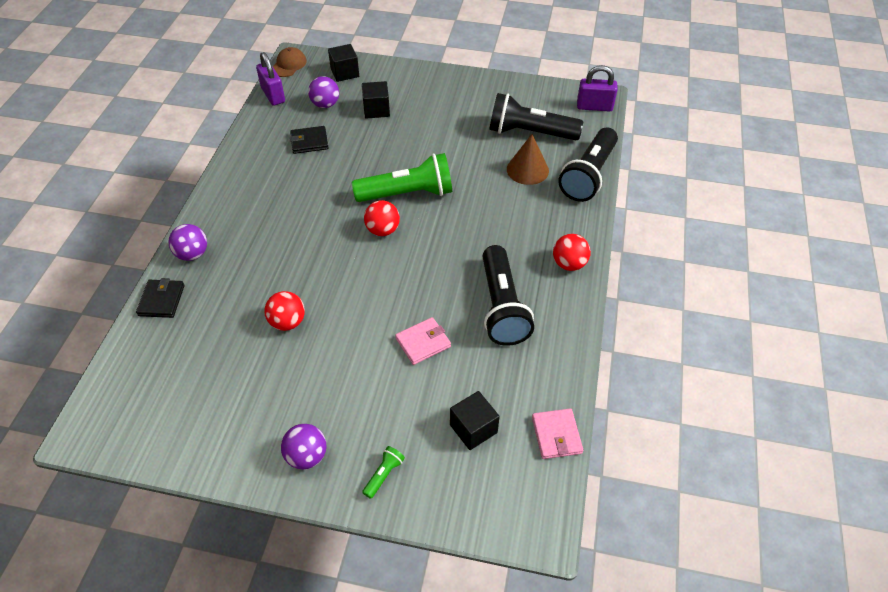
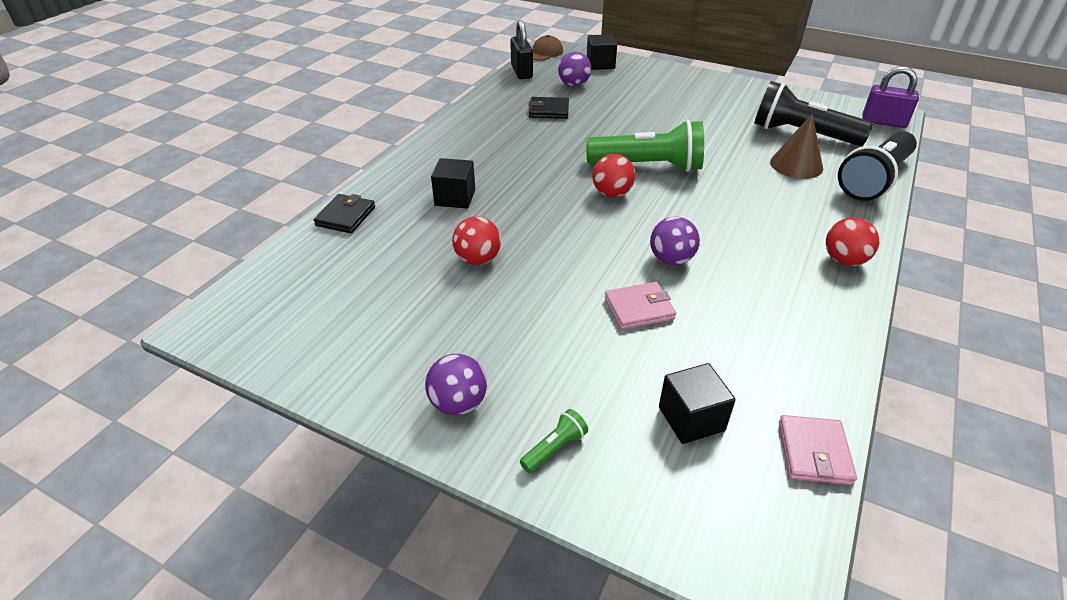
camera: 15 degrees right, 10 degrees down
(192, 254) = (394, 182): purple ball -> purple ball (671, 259)
(273, 95) = (521, 72): purple padlock -> black padlock
(376, 110) = (627, 95): black cube -> black cube (455, 198)
(502, 307) = (749, 289): black flashlight -> none

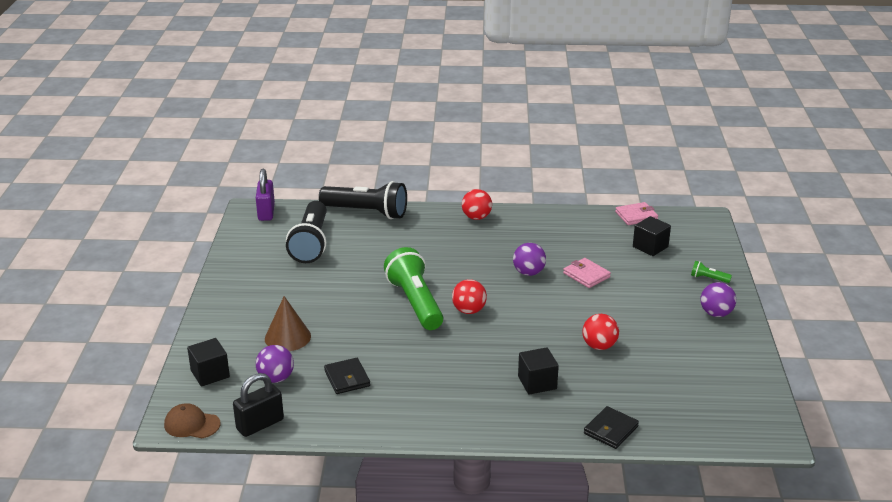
camera: 115 degrees left, 10 degrees down
(345, 216) = (611, 430): black wallet -> black wallet turned 45 degrees counterclockwise
(796, 165) = (365, 242): brown cone -> brown cone (287, 337)

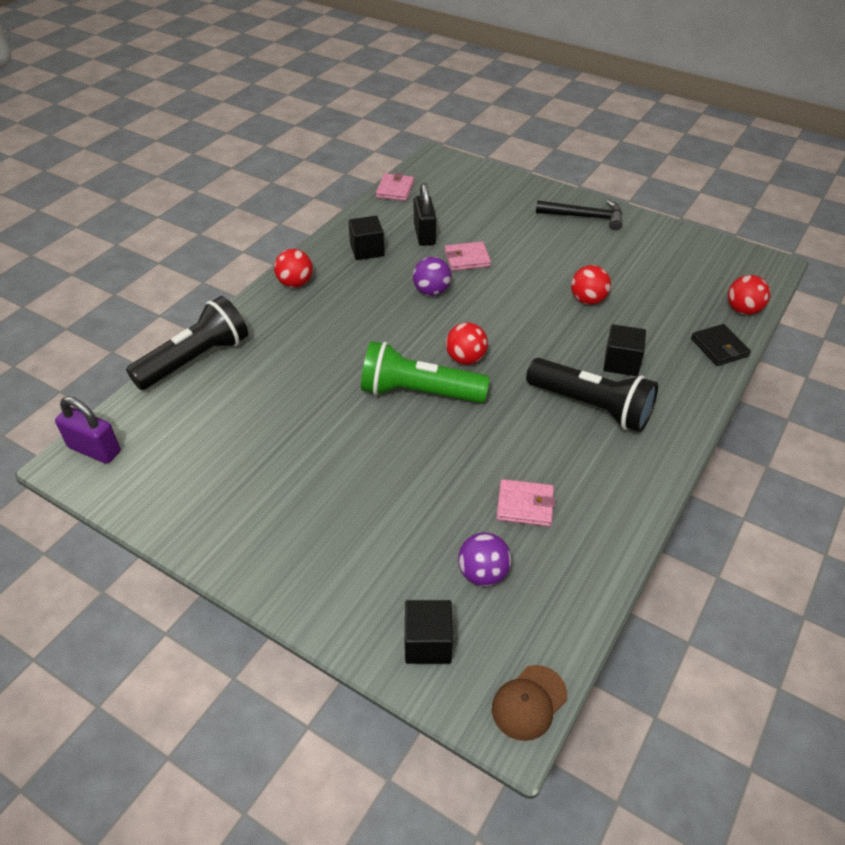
camera: 60 degrees left, 15 degrees up
(260, 424) = (569, 624): black padlock -> black padlock (424, 234)
(287, 337) = (403, 531): brown cone -> none
(311, 243) = (215, 433): black flashlight -> black flashlight (591, 406)
(347, 378) = (525, 505): black wallet -> pink wallet
(650, 247) = (453, 204): black cube -> black cube (367, 250)
(680, 433) = (743, 310): none -> red ball
(708, 278) = (529, 197): green flashlight -> none
(716, 313) = (584, 217): purple ball -> black hammer

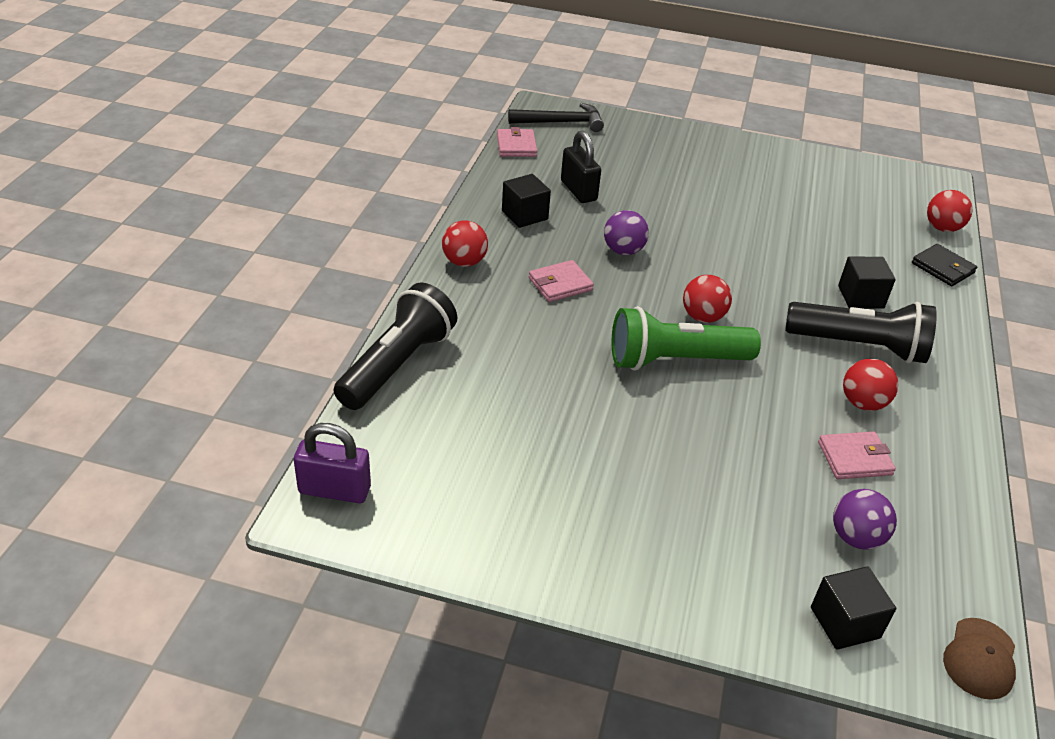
camera: 20 degrees left, 5 degrees down
(467, 259) = (640, 211): pink wallet -> pink wallet (560, 284)
(584, 217) = (735, 153): black hammer -> black hammer (561, 122)
(588, 300) = (790, 238): red ball -> red ball (863, 403)

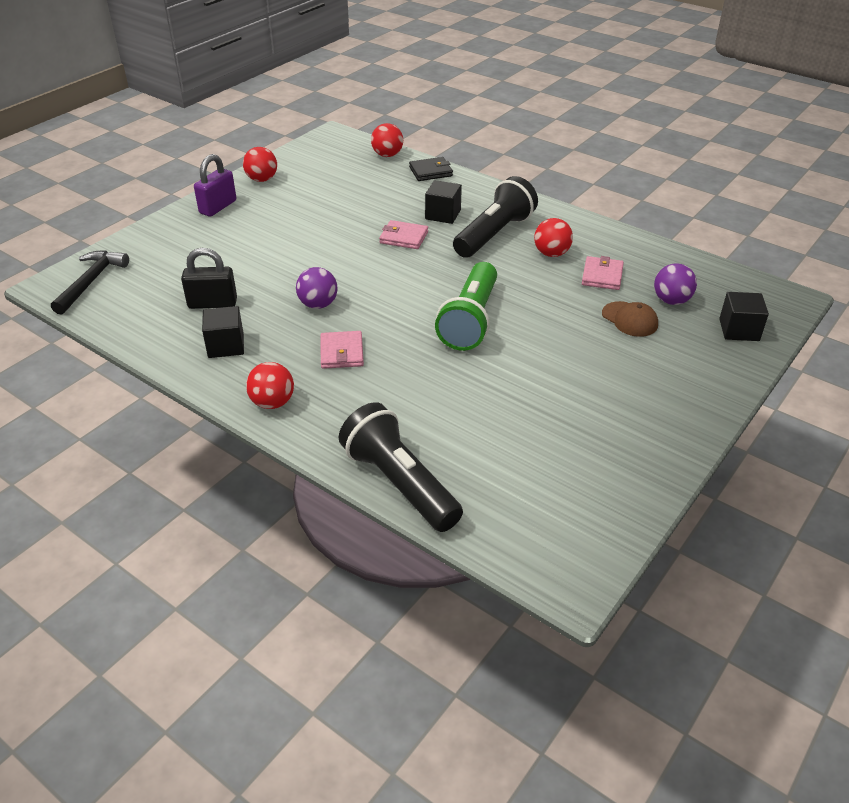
camera: 65 degrees left, 0 degrees up
(334, 490) = (549, 562): purple padlock -> purple padlock (218, 207)
(516, 146) = (106, 320): pink wallet -> pink wallet (404, 237)
(702, 317) = (426, 291): red ball -> red ball (262, 179)
(980, 658) = (772, 290): brown cap -> brown cap (630, 319)

